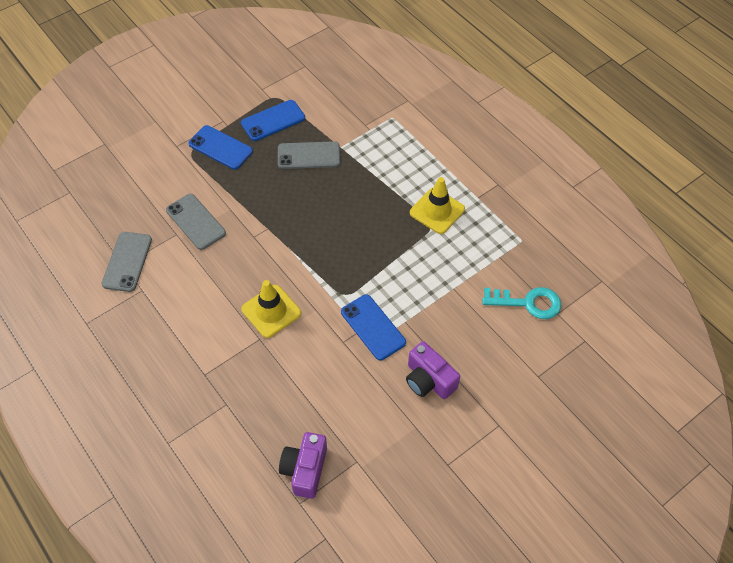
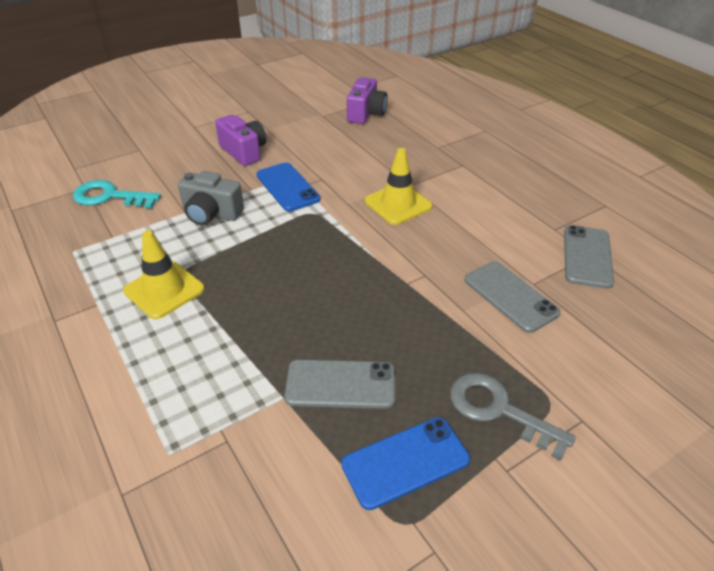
camera: 175 degrees left, 15 degrees down
(220, 147) = (499, 410): blue phone -> grey key
(430, 288) = (211, 214): none -> grey camera

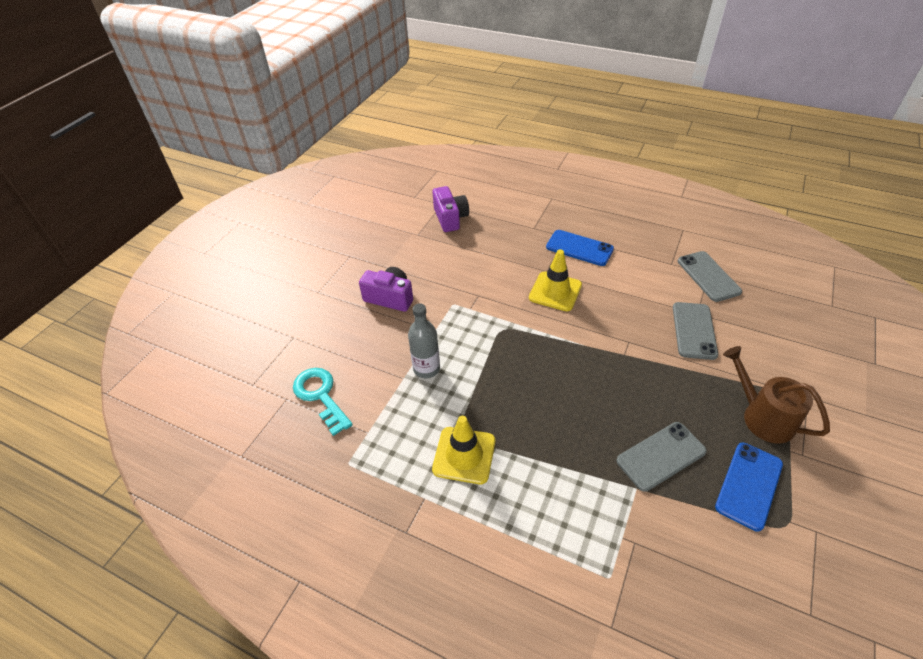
camera: 30 degrees left, 5 degrees up
(110, 196) = (321, 396): turquoise key -> turquoise key turned 75 degrees clockwise
(211, 214) = (426, 369): grey camera -> grey bottle
(287, 187) = (460, 315): blue phone -> blue phone (579, 248)
(499, 410) = (763, 417): grey key -> brown watering can
(510, 296) = (694, 330): grey phone -> grey phone turned 75 degrees clockwise

